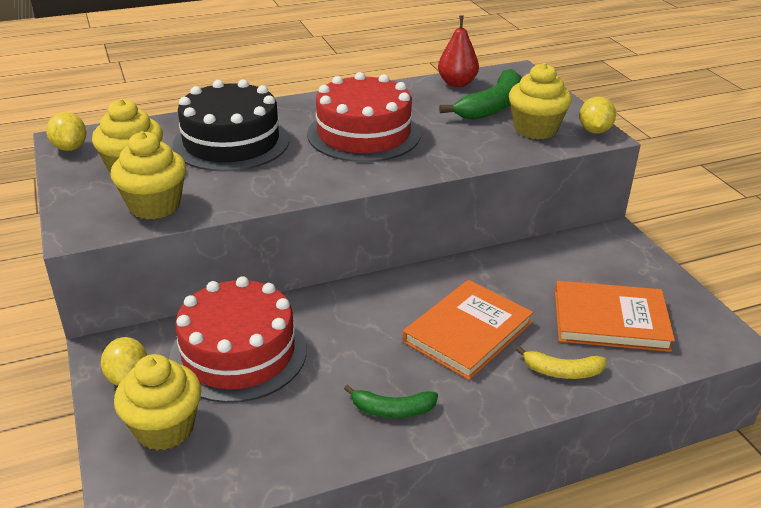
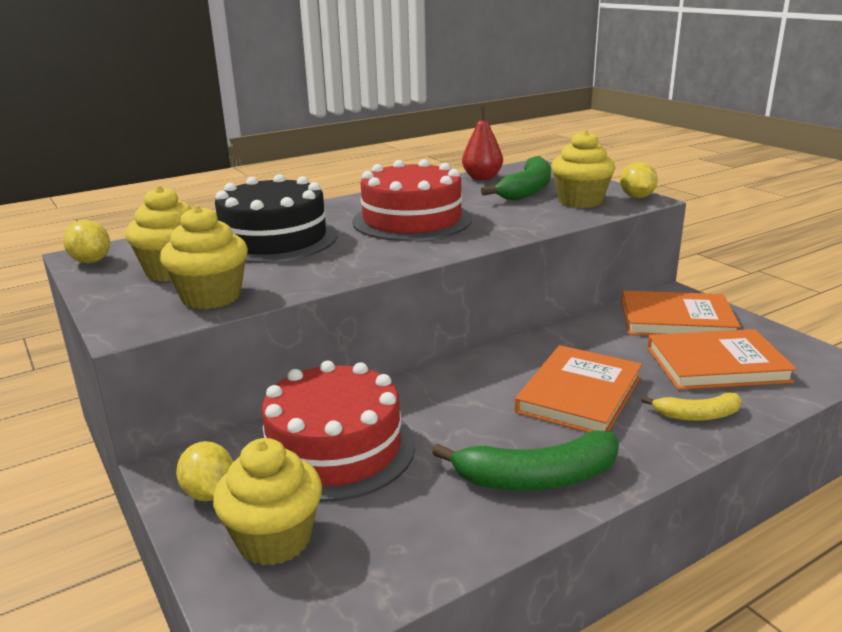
camera: 10 degrees left, 10 degrees down
(392, 410) = (537, 478): green banana -> green banana, size x1.71
(600, 263) = (676, 320): none -> orange book

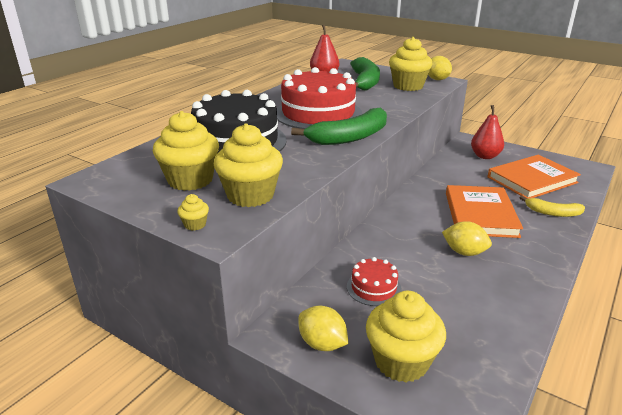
camera: 25 degrees left, 5 degrees up
(91, 261) = (104, 184): yellow lemon -> yellow lemon (464, 252)
(118, 315) = (195, 224): none -> yellow cupcake
(335, 449) = (374, 288): red cake -> red cake, size x0.47
(537, 478) = (511, 273): green banana -> green banana (350, 137)
(676, 320) = (485, 156): orange book -> red pear
(697, 415) = (552, 213): yellow banana -> yellow banana turned 45 degrees clockwise

